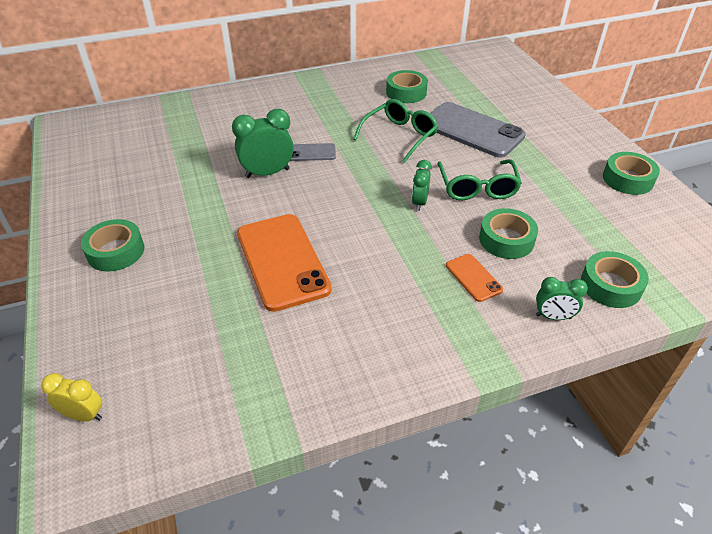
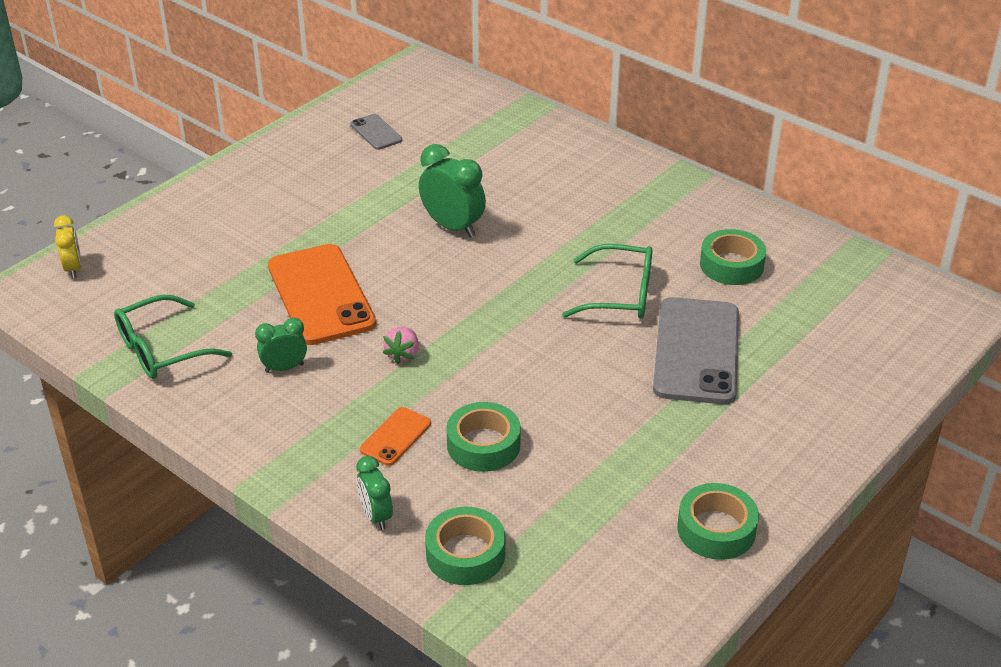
camera: 60 degrees right, 5 degrees down
(115, 251) = (259, 192): green tape -> none
(282, 261) = (321, 295): orange phone -> orange phone turned 60 degrees counterclockwise
(312, 153) = (519, 241): grey phone -> grey phone (376, 132)
(386, 243) = (403, 354): none -> pink strawberry
(419, 203) = (496, 355): green clock -> green clock (284, 368)
(477, 187) = (568, 392): green glasses -> green glasses (162, 350)

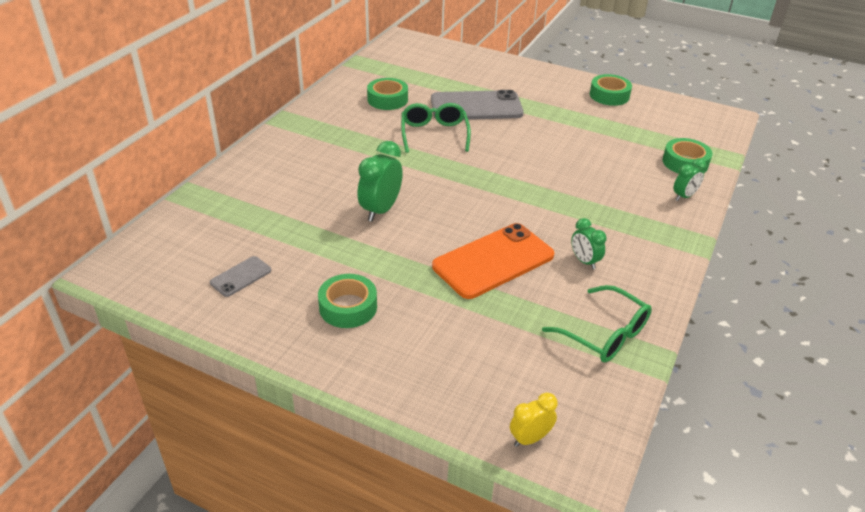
camera: 105 degrees left, 0 degrees up
(396, 437) = (616, 200): orange phone -> none
(403, 354) = (539, 210): pink strawberry -> none
(483, 445) = (600, 167): green tape -> green tape (348, 307)

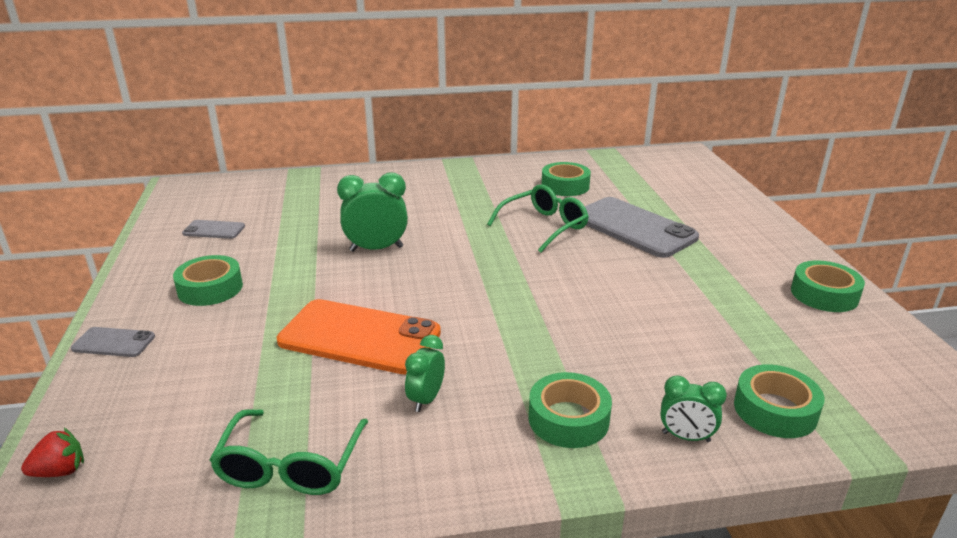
camera: 55 degrees right, 10 degrees down
(380, 379) = (114, 342): none -> grey phone
(530, 438) = (60, 471): yellow clock -> red strawberry
(642, 222) = (568, 419): none -> green tape

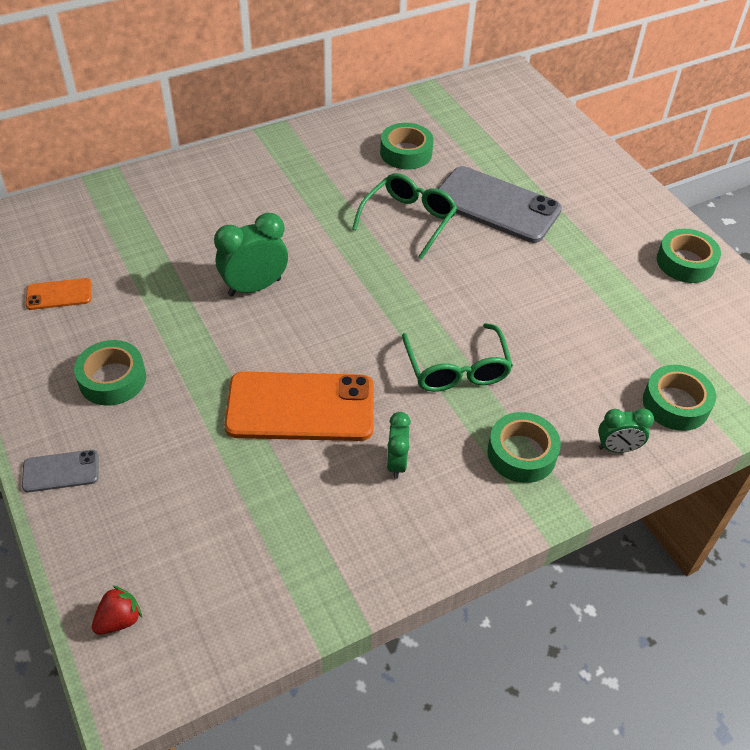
camera: 20 degrees left, 20 degrees up
(214, 230) = (59, 294): grey phone -> orange phone
(291, 465) = (318, 559): green glasses -> green glasses (456, 368)

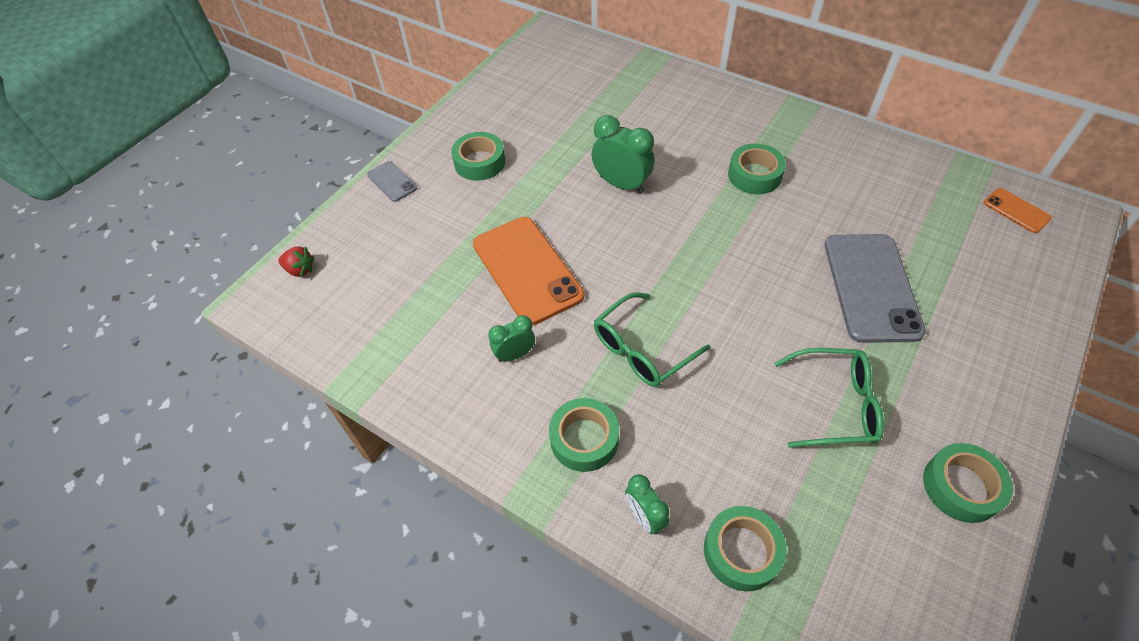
camera: 65 degrees right, 5 degrees up
(59, 294) = (530, 98): orange phone -> orange phone (1016, 211)
(406, 153) = (868, 194): green tape -> green tape (754, 175)
(409, 220) = (785, 236): green glasses -> green glasses (834, 405)

